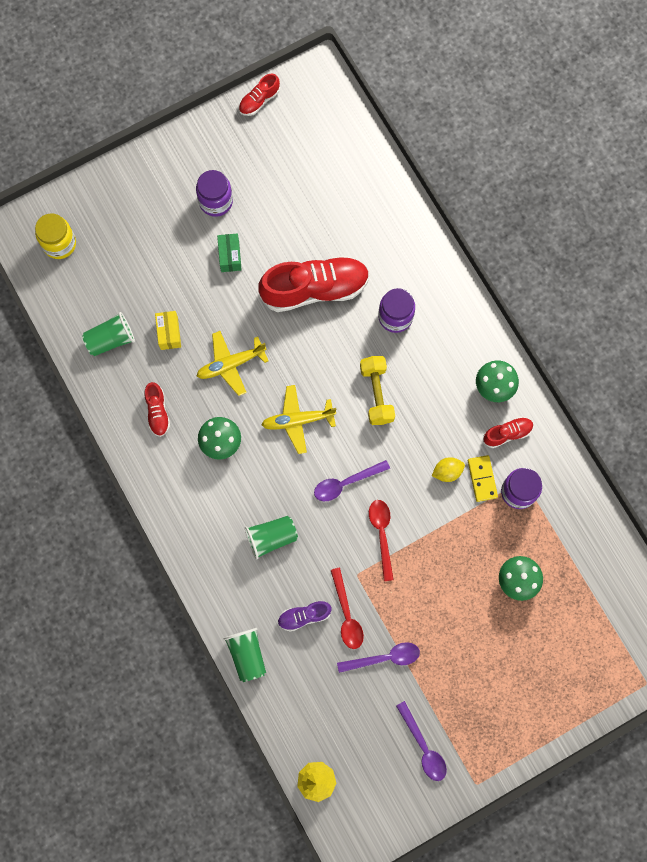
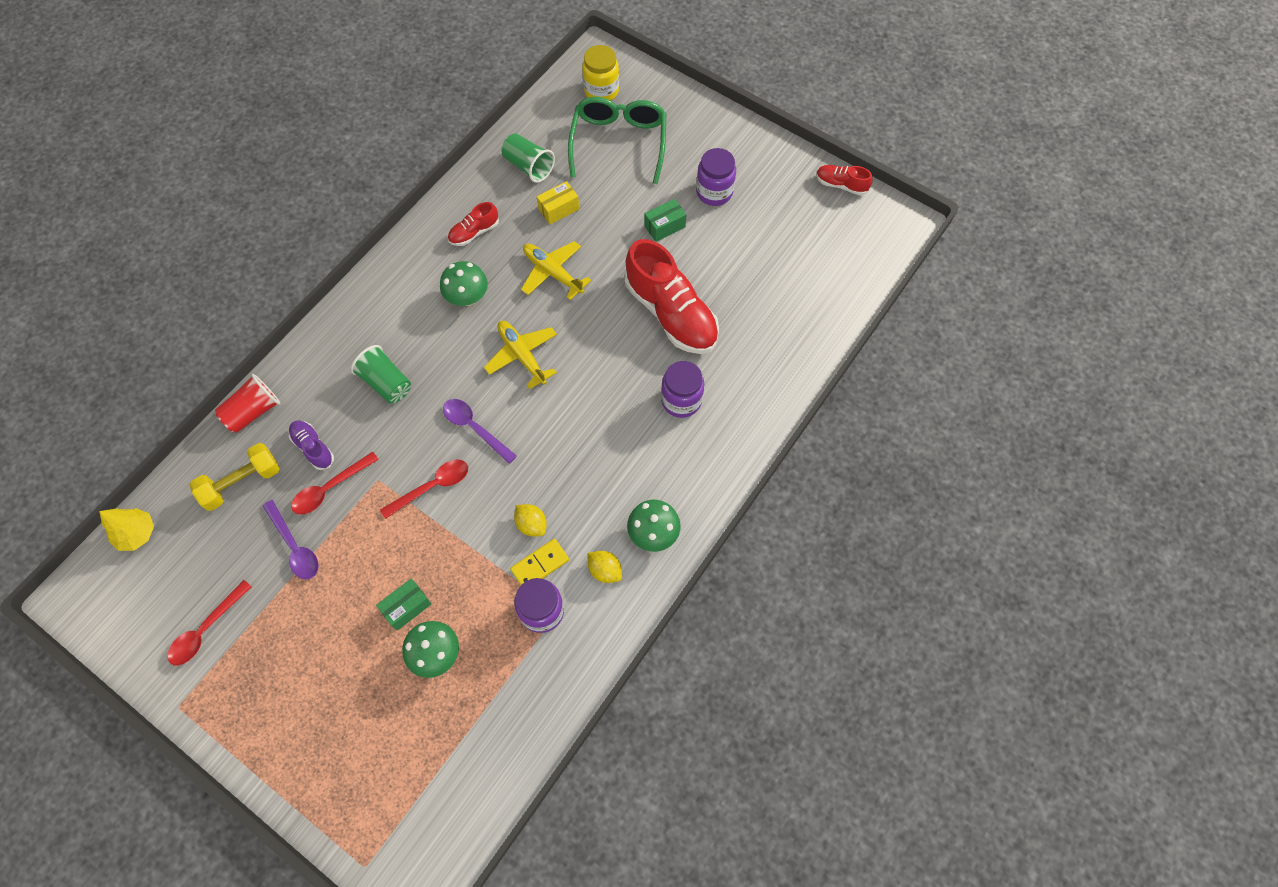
camera: 65 degrees right, 10 degrees down
(124, 254) = (619, 142): none -> green glasses
(247, 655) = (253, 411): green cup -> red cup
(376, 394) = (586, 417): yellow dumbbell -> yellow dumbbell (242, 482)
(423, 746) = (206, 629): purple spoon -> red spoon
(472, 589) = (407, 607): none -> green box
(507, 433) = (605, 570): red shoe -> yellow lemon

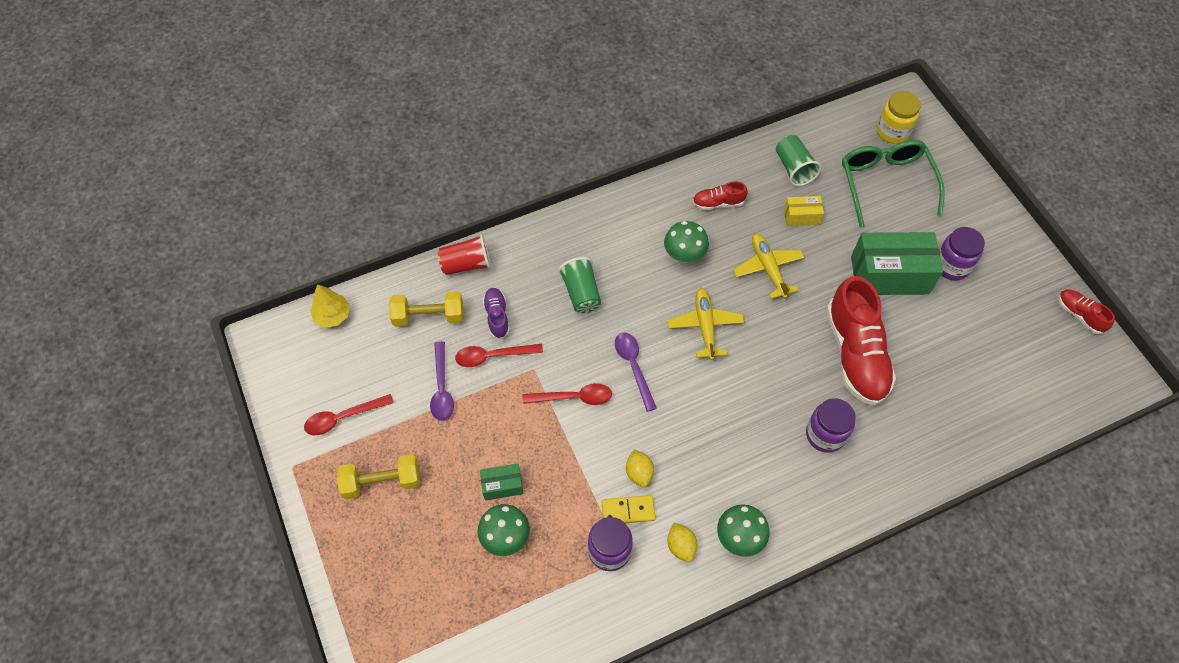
camera: 30 degrees right, 5 degrees down
(282, 670) = (382, 482): none -> yellow dumbbell
(619, 142) = (885, 183): green glasses -> green glasses turned 45 degrees counterclockwise
(665, 226) = (889, 275): green box -> green box, size x2.08

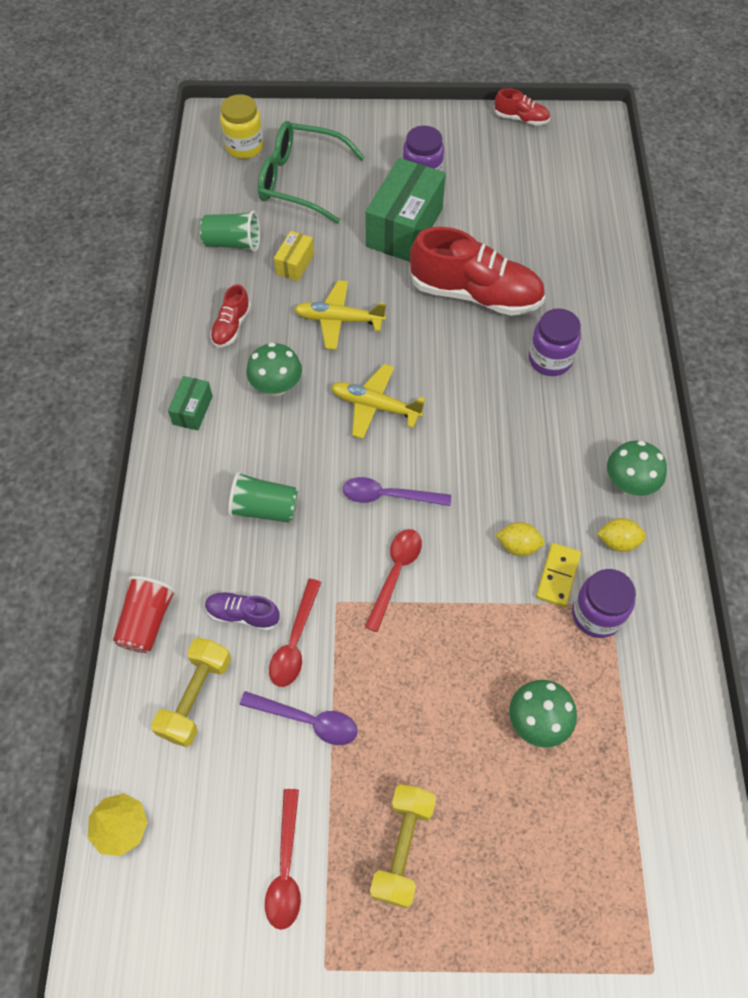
camera: 65 degrees left, 0 degrees up
(502, 485) = (471, 699): green box -> green box (193, 410)
(1079, 315) = (521, 119): red shoe -> red shoe turned 150 degrees counterclockwise

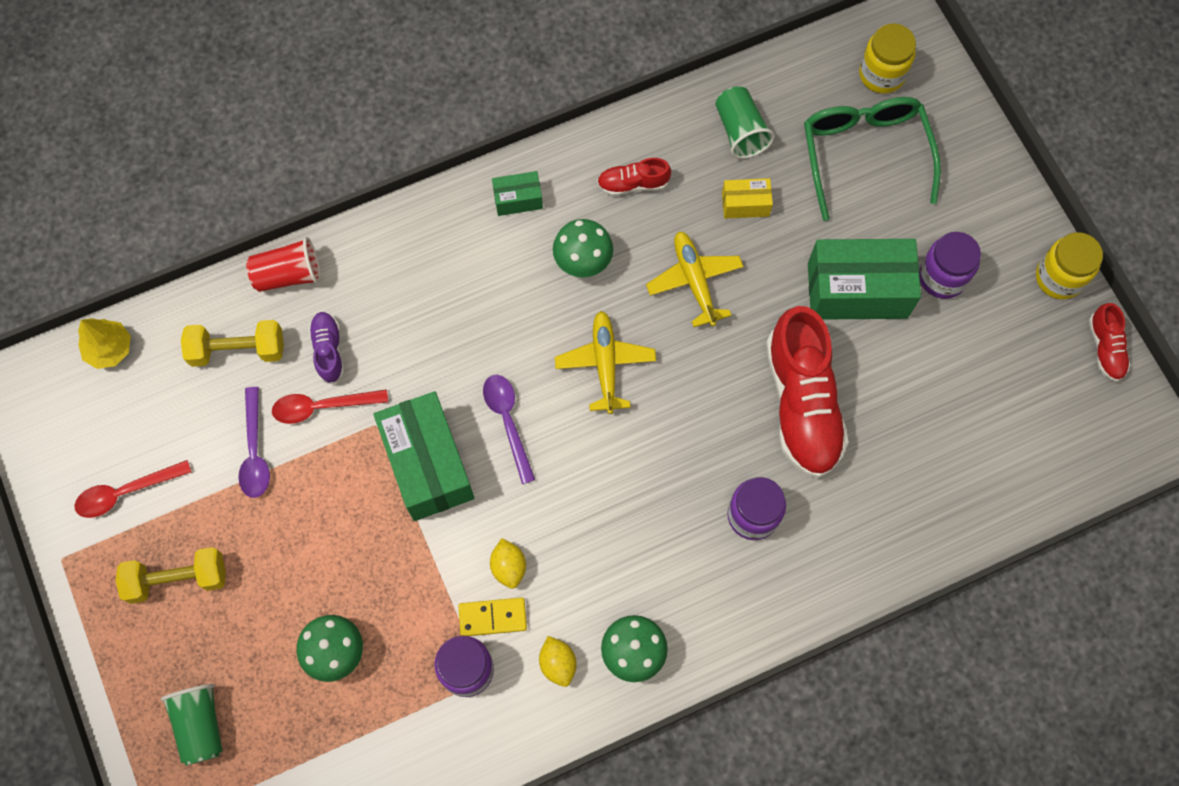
camera: 65 degrees right, 10 degrees up
(264, 508) = (442, 316): green cup -> green cup (200, 725)
(395, 573) = (428, 464): red spoon -> green box
(457, 120) = (1059, 278): none -> yellow jar

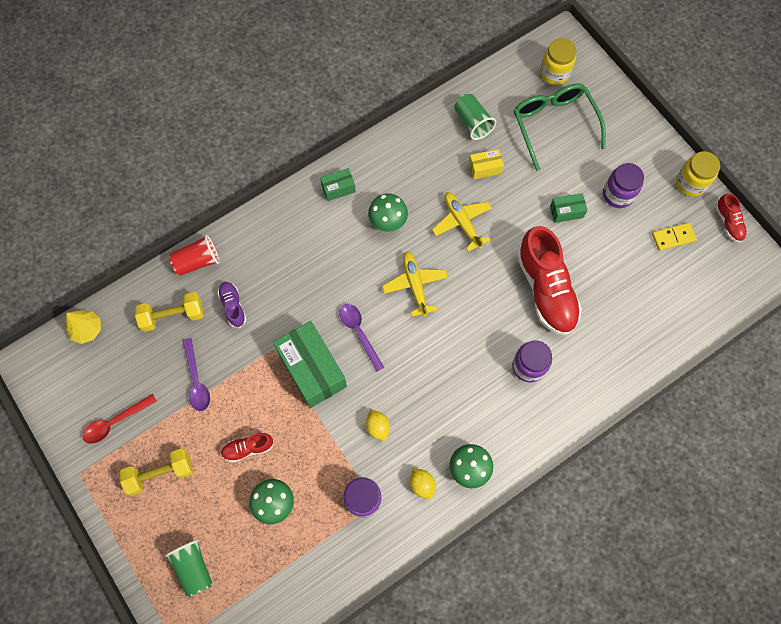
camera: 10 degrees left, 0 degrees up
(322, 407) = (236, 343): red spoon -> none
(492, 617) = (373, 462): yellow domino -> yellow domino (673, 237)
(633, 184) = (410, 167): red shoe -> red shoe (248, 448)
(857, 290) = (566, 212): green box -> green box, size x0.48

